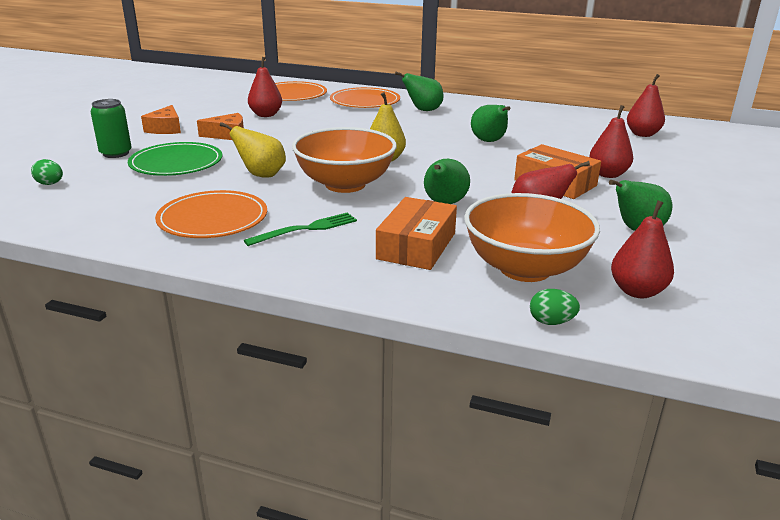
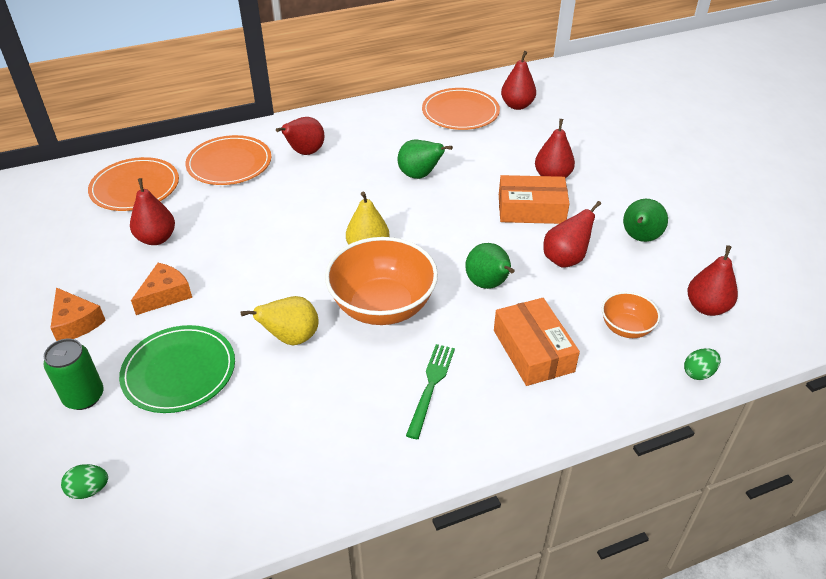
camera: 40 degrees left, 15 degrees up
(213, 219) = (337, 426): orange plate -> orange plate (460, 112)
(423, 110) = (305, 152): green pear -> red pear
(525, 268) = (626, 328): orange bowl -> orange bowl, size x0.51

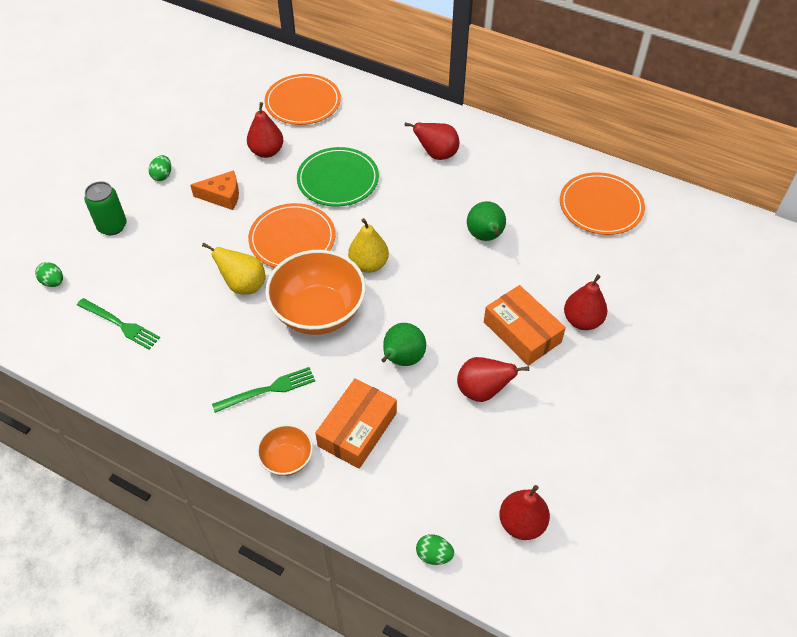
camera: 50 degrees right, 10 degrees up
(76, 322) = (162, 175): orange cheese -> green egg
(179, 371) = (167, 252): green plate -> green plate (338, 179)
(223, 459) = (120, 324): none -> green fork
(229, 163) = (378, 126): orange plate -> orange plate (292, 239)
(517, 105) = (658, 236): red pear -> none
(626, 328) = (439, 477): orange bowl -> orange bowl (287, 459)
(639, 238) = (565, 428): green pear -> none

